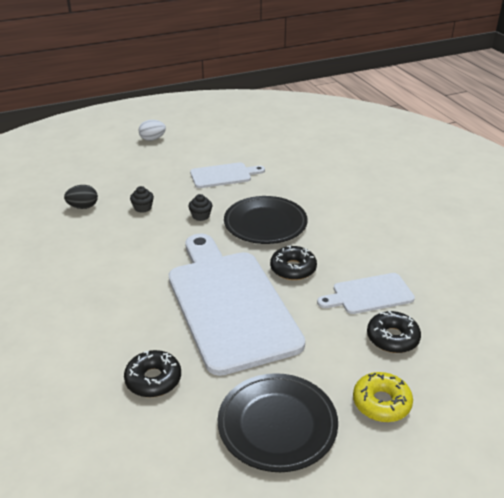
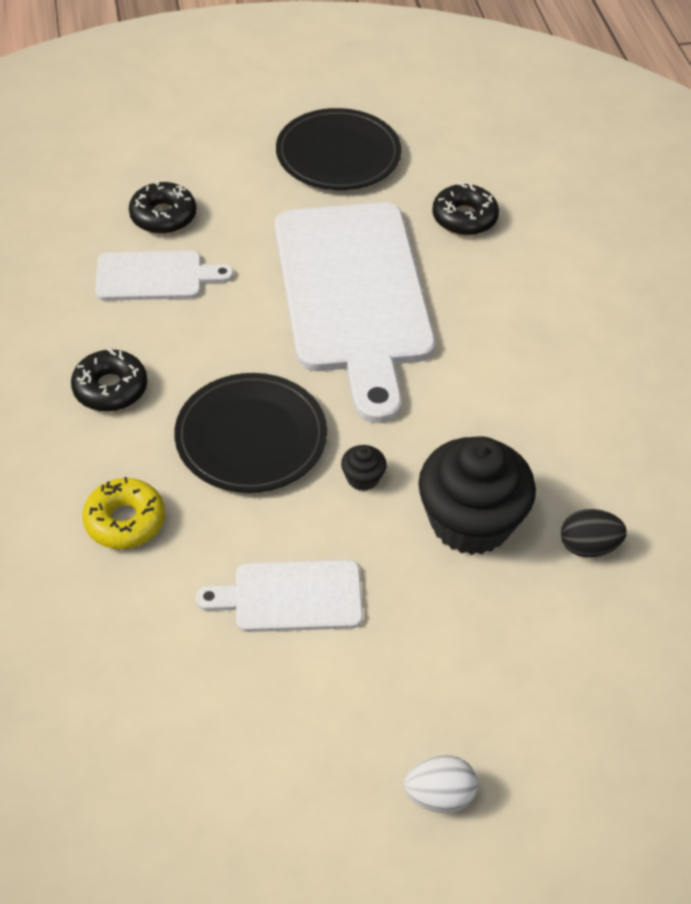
camera: 170 degrees left, 15 degrees up
(143, 208) = (470, 521): black cupcake -> black cupcake, size x2.47
(293, 269) = (242, 336): black donut -> black donut (110, 388)
(381, 403) = (220, 156): yellow donut -> yellow donut (125, 521)

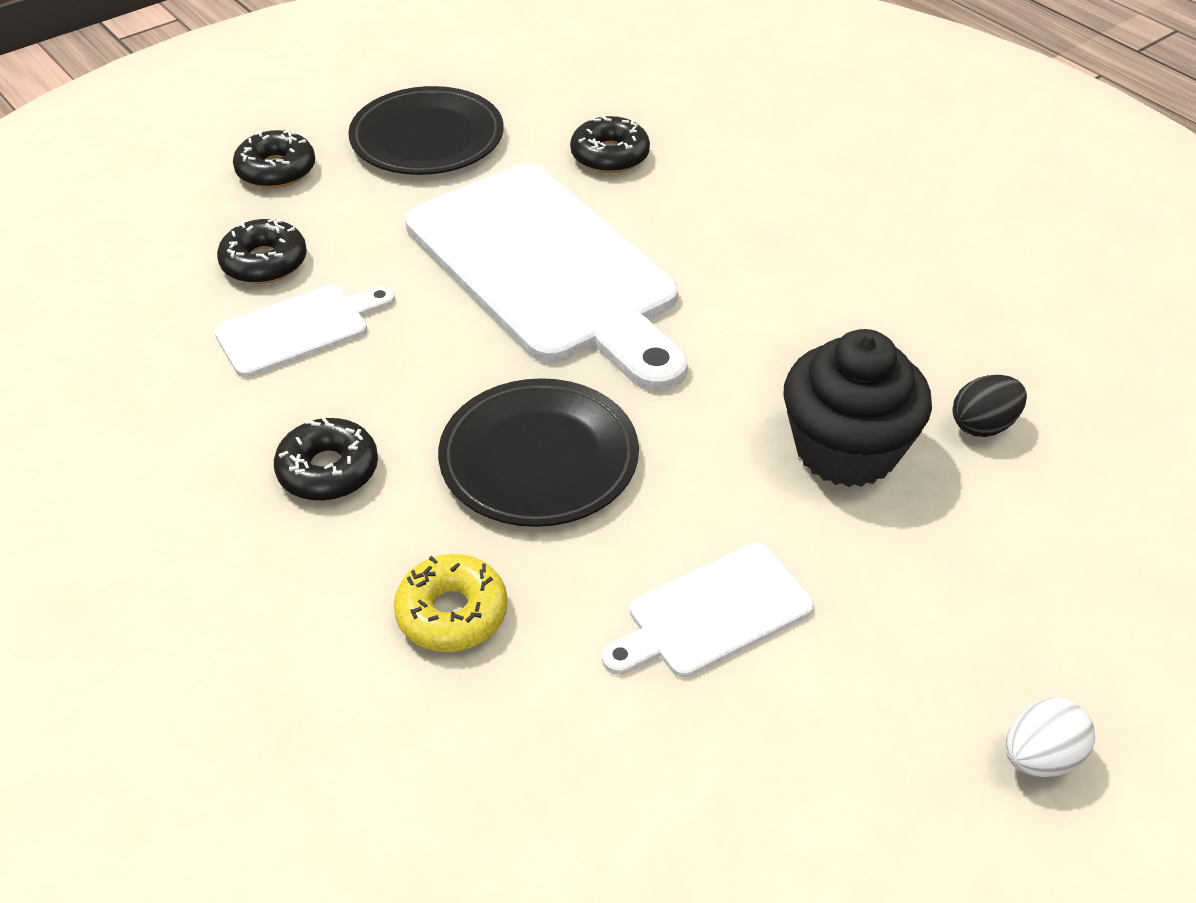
camera: 25 degrees left, 5 degrees down
(215, 144) = (276, 170): none -> black donut
(362, 478) = (697, 452): black cupcake -> none

